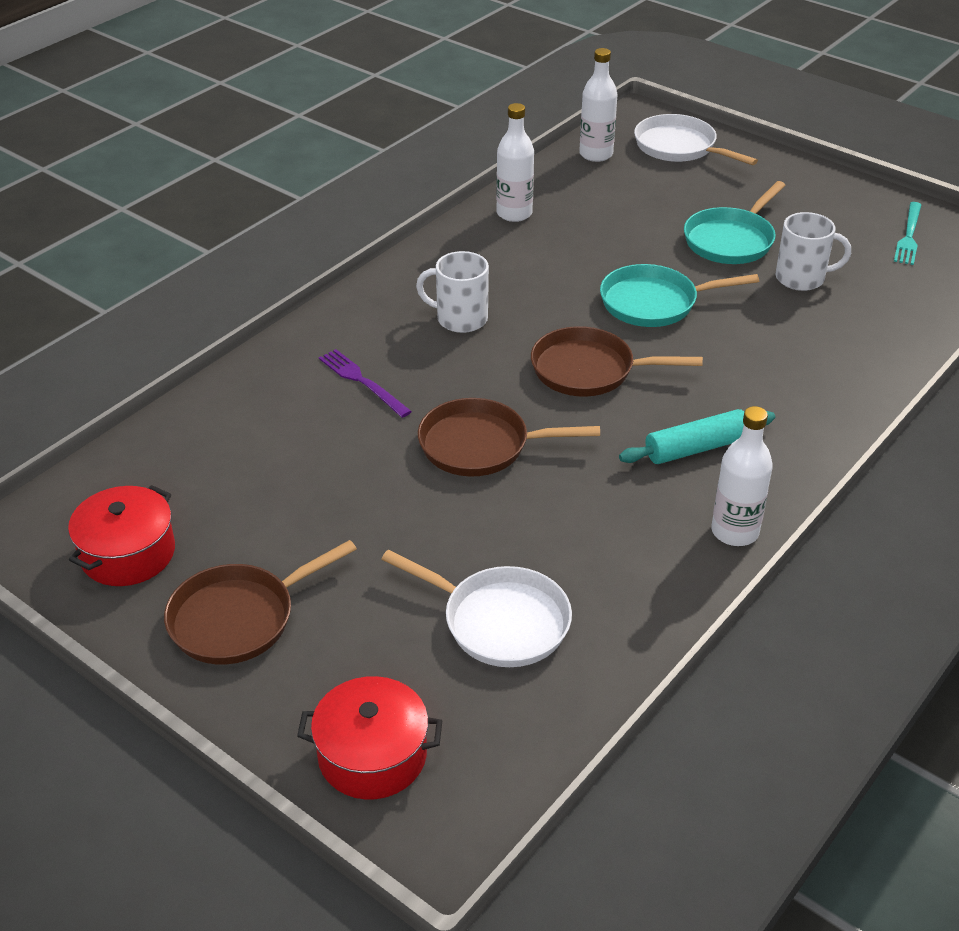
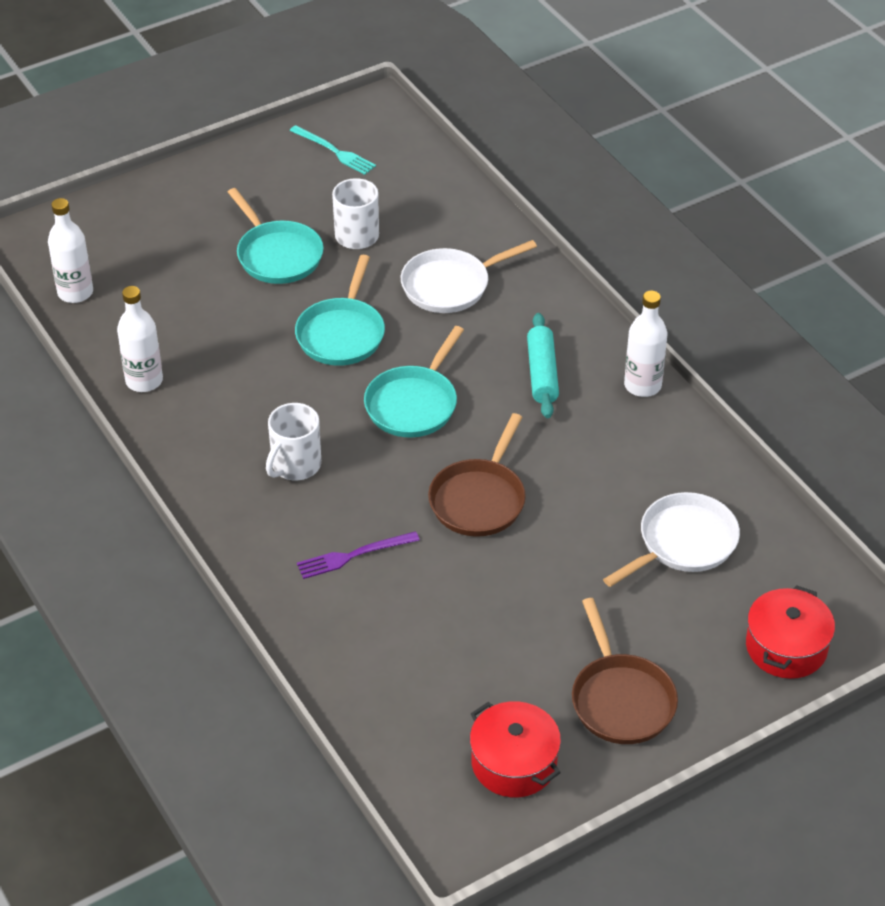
camera: 70 degrees left, 5 degrees up
(589, 370) = (414, 404): brown pan -> turquoise pan
(679, 147) = (102, 233): white pan -> white pan (450, 285)

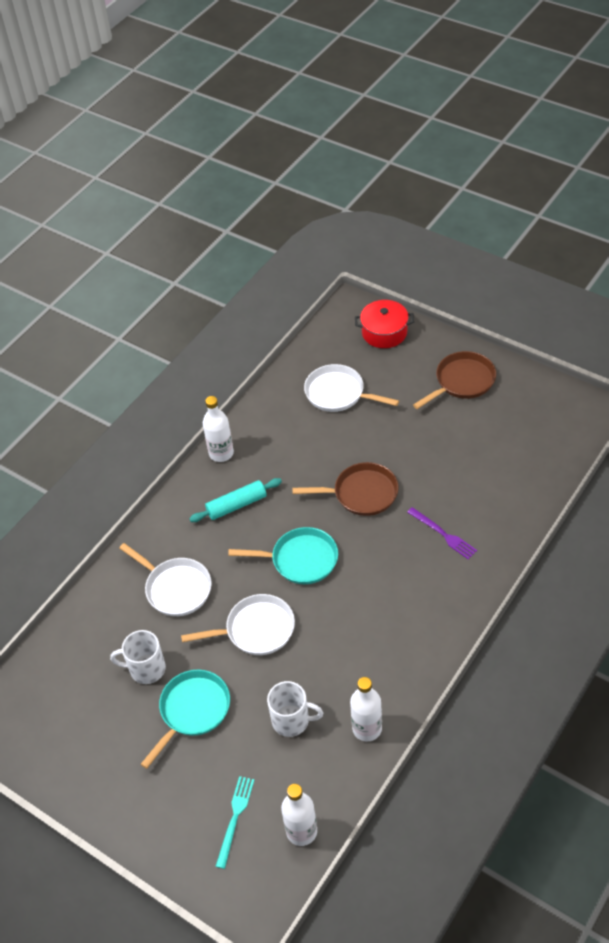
camera: 110 degrees left, 5 degrees up
(295, 465) = (391, 598): white mug -> white mug (292, 720)
(334, 151) = (51, 732): turquoise fork -> turquoise fork (235, 818)
(342, 334) = (256, 629): turquoise pan -> white pan
(514, 763) = (532, 407): red pot -> none

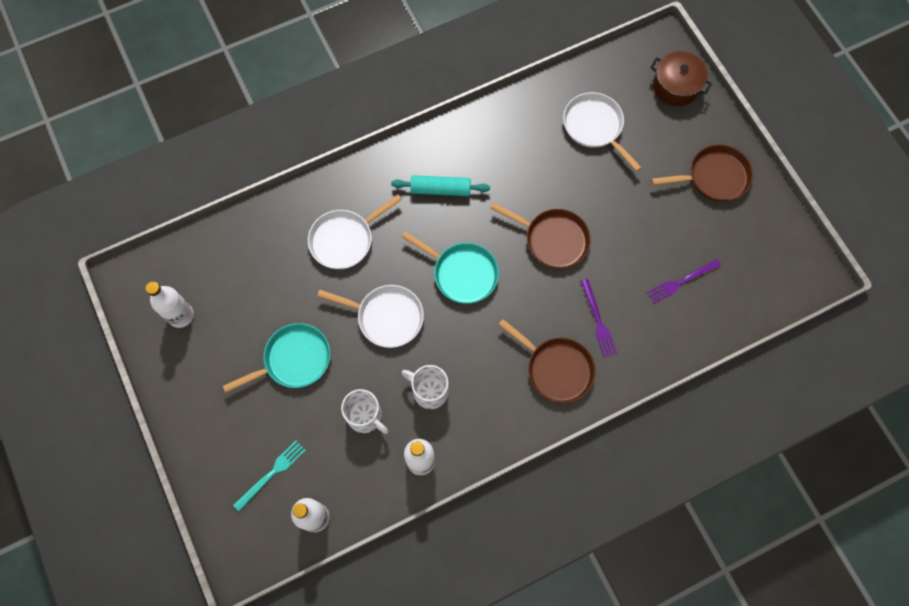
camera: 25 degrees right, 20 degrees up
(146, 669) = (279, 300): white mug -> white mug (429, 391)
(175, 588) = (345, 240): white pan -> white pan turned 75 degrees clockwise
(221, 453) = (458, 130): white bottle -> white bottle (181, 315)
(384, 332) = (676, 86): red pot -> brown pot
(434, 590) = (556, 369): none -> brown pan
(491, 469) = (681, 281): none -> purple fork

